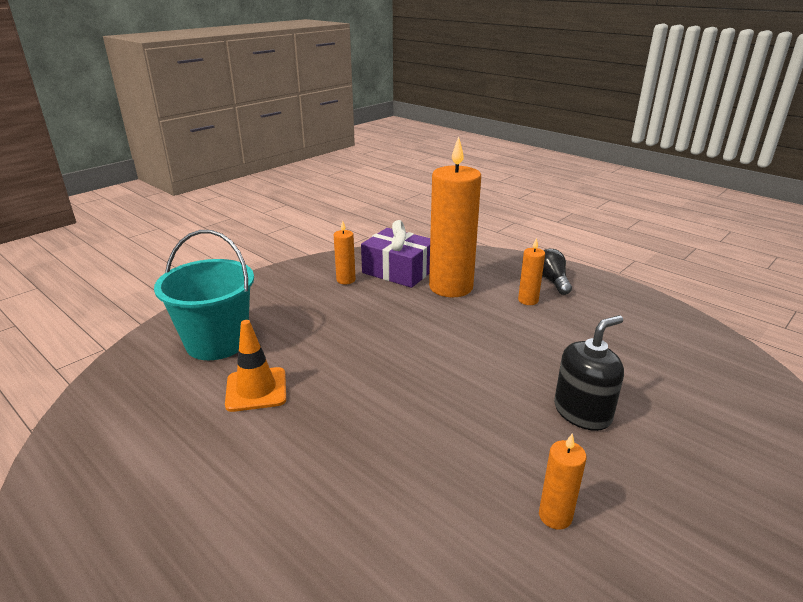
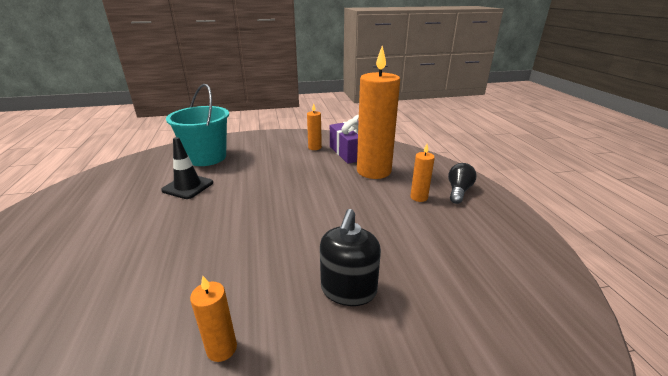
camera: 35 degrees right, 0 degrees up
(256, 389) = (188, 186): orange traffic cone -> black traffic cone
(582, 412) = (348, 289): black soap dispenser -> black soap dispenser turned 105 degrees clockwise

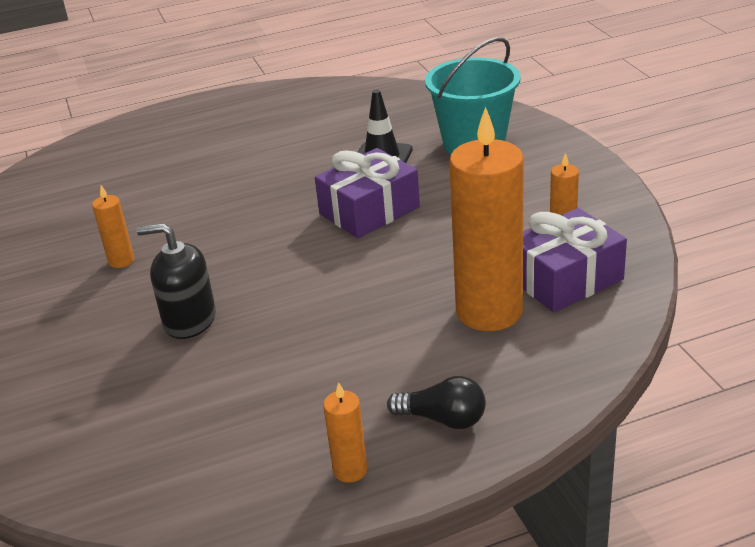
camera: 85 degrees right, 5 degrees up
(250, 196) = (369, 211): none -> purple gift
(419, 197) = (406, 369): orange candle -> orange candle (350, 470)

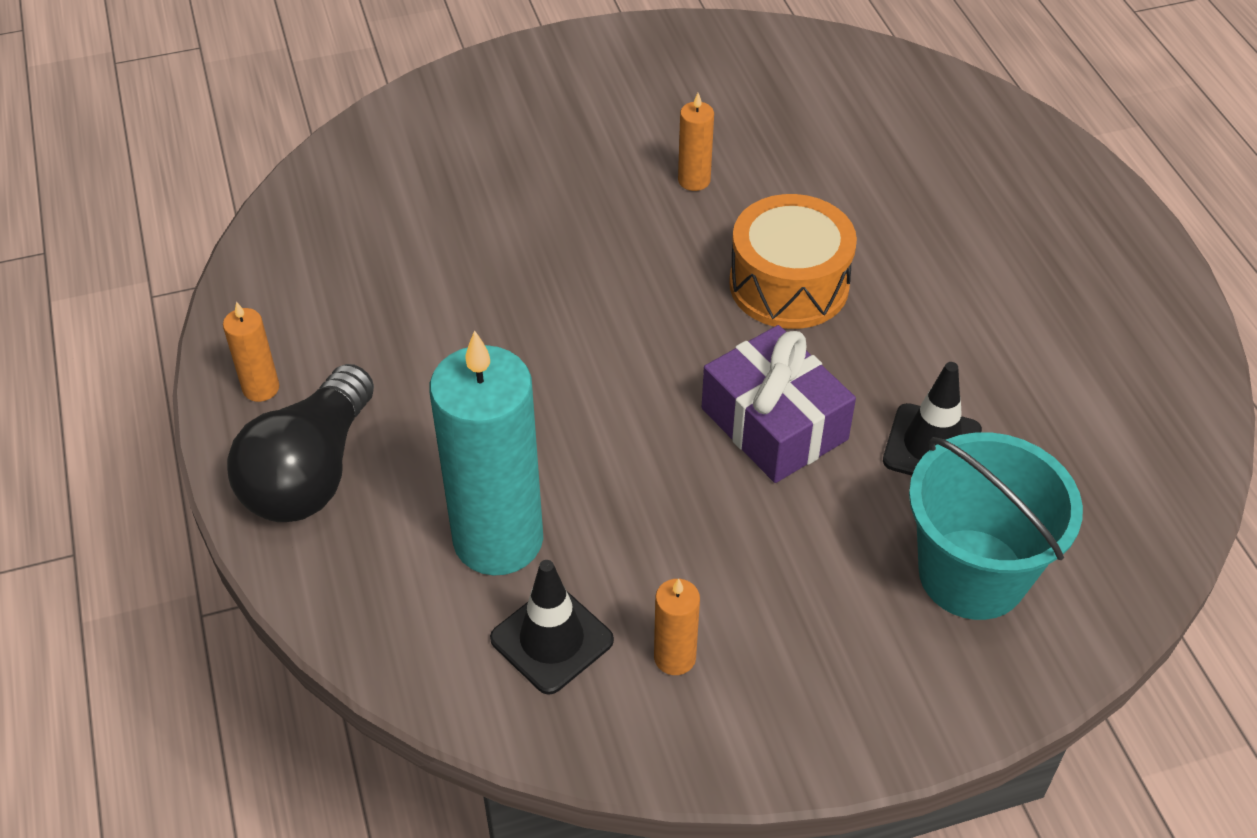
camera: 90 degrees right, 15 degrees up
(189, 320) = (556, 249): black soap dispenser -> none
(240, 213) = (789, 284): none -> orange drum
(443, 419) = (310, 472): black light bulb -> black light bulb, size x1.78
(489, 311) = (498, 539): orange candle -> turquoise candle
(565, 279) = (552, 639): purple gift -> black traffic cone

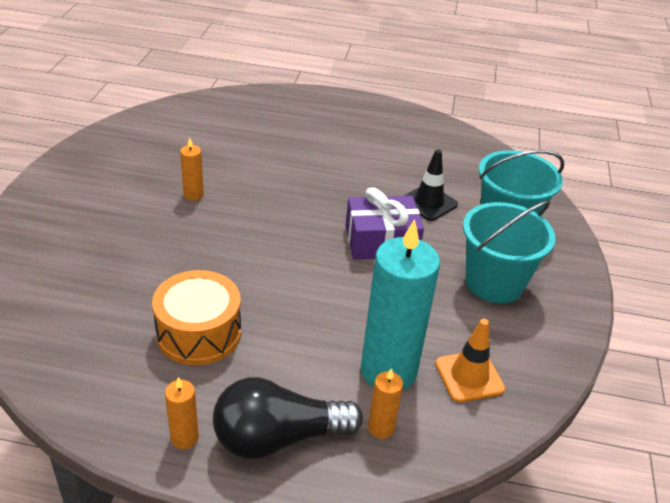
camera: 65 degrees left, 10 degrees down
(310, 472) = (278, 438): black light bulb -> black light bulb turned 120 degrees clockwise
(552, 639) = (469, 376): black traffic cone -> orange traffic cone
(674, 657) = (504, 335): orange candle -> orange candle (381, 428)
(789, 284) = (296, 198): orange drum -> orange drum (199, 333)
(794, 605) = (494, 283): none -> turquoise bucket

